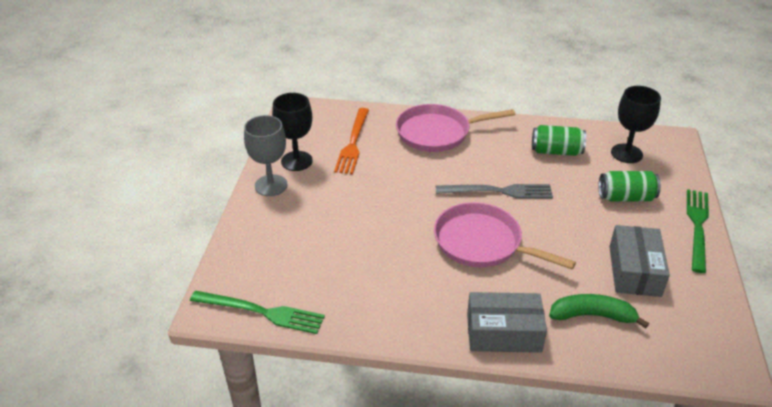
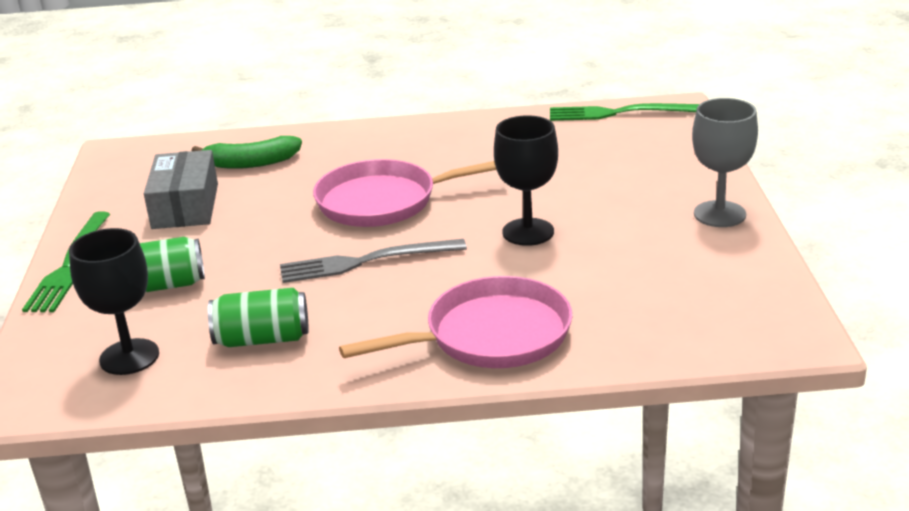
camera: 170 degrees right, 10 degrees down
(296, 161) = (710, 250): black goblet -> black goblet (528, 232)
(353, 143) = (637, 293): orange fork -> none
(482, 243) = (383, 201): pink pan -> pink pan turned 150 degrees clockwise
(503, 332) = (352, 138): grey box -> none

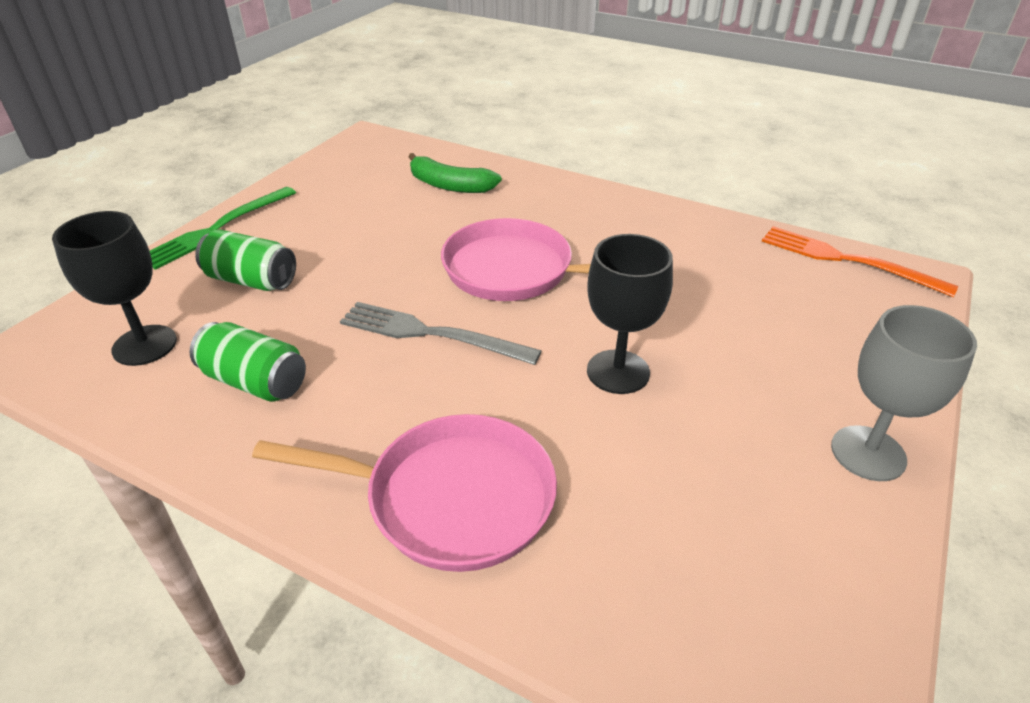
camera: 30 degrees right, 10 degrees up
(185, 206) = (357, 207): grey box -> none
(620, 113) = (847, 260): green fork -> orange fork

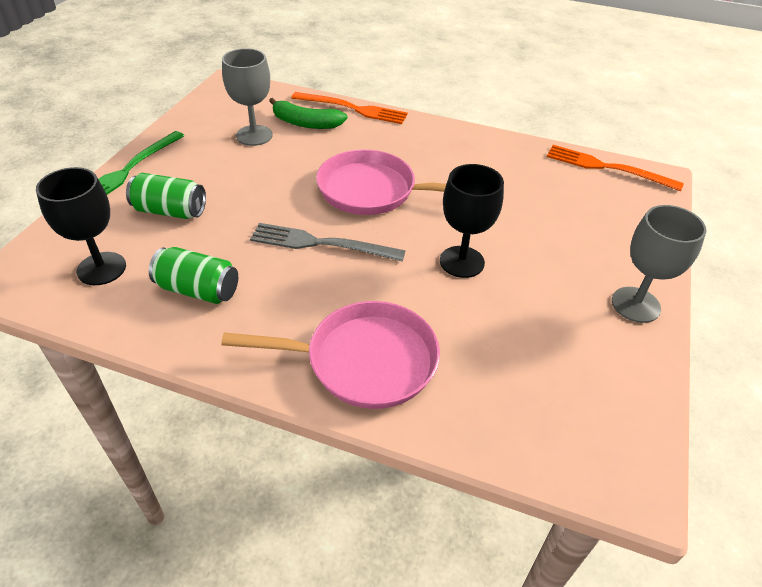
camera: 10 degrees left, 5 degrees up
(381, 197) = (254, 135): none -> grey goblet
(513, 171) = (352, 109): none -> orange fork

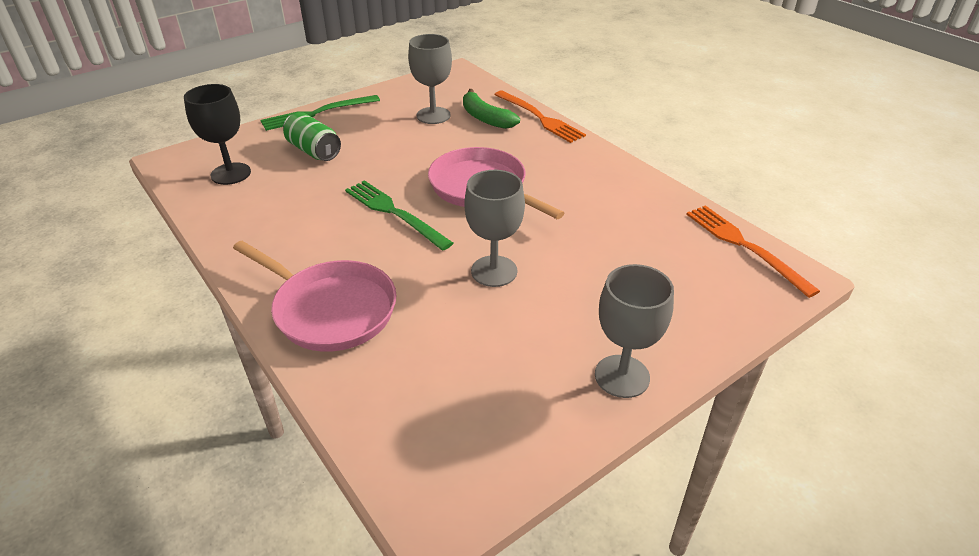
camera: 35 degrees right, 5 degrees down
(198, 290) = (274, 211): green can -> none
(322, 244) = (395, 213): grey fork -> green fork
(462, 262) = (494, 271): black goblet -> grey goblet

